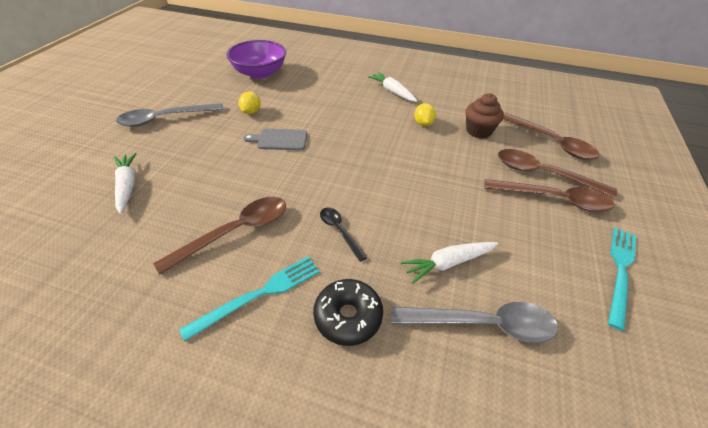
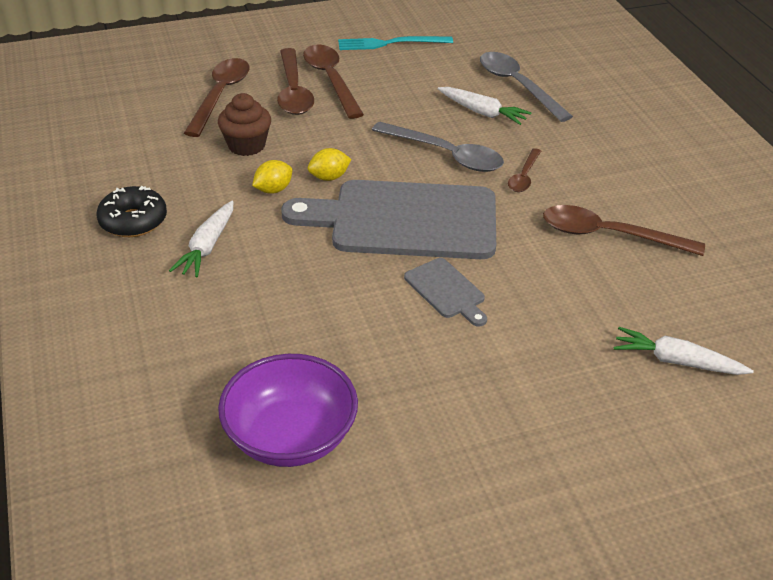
camera: 125 degrees left, 5 degrees down
(127, 186) = (677, 361): white carrot -> white carrot turned 75 degrees clockwise
(165, 119) = (544, 447): grey spoon -> grey spoon (446, 155)
(251, 112) = (418, 361): yellow lemon -> yellow lemon (329, 177)
(259, 294) = (637, 186): turquoise fork -> none
(339, 231) = (524, 176): black spoon -> brown spoon
(348, 316) = (592, 139): black donut -> black donut (133, 221)
(349, 153) = (405, 220): none -> grey cutting board

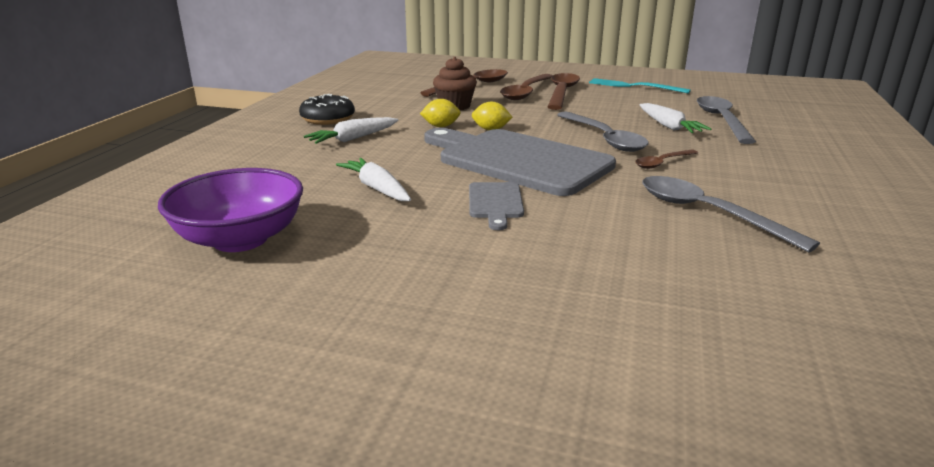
camera: 35 degrees right, 15 degrees down
(609, 235) = (708, 213): brown spoon -> grey spoon
(677, 361) = (679, 318): white carrot -> white carrot (377, 188)

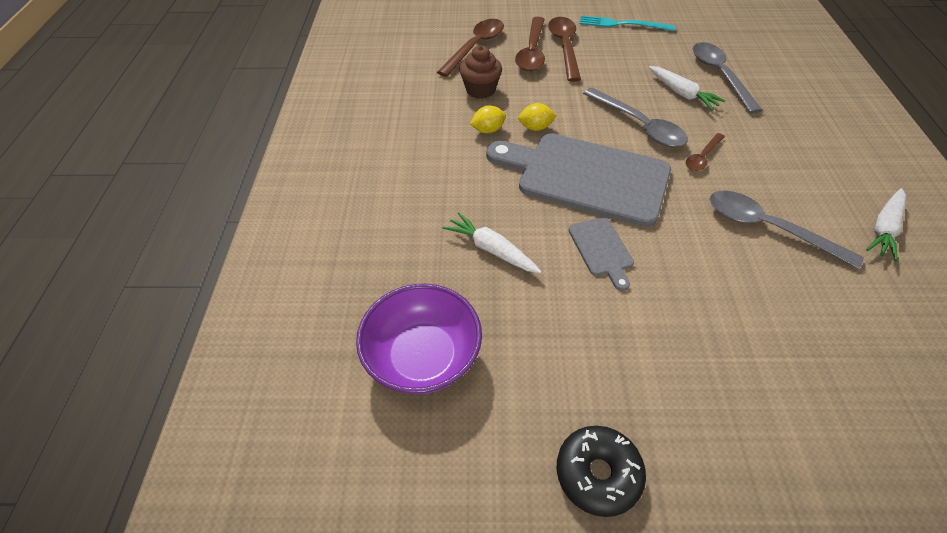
camera: 15 degrees left, 25 degrees up
(328, 119) = (374, 136): black donut -> black donut (598, 474)
(353, 138) = (420, 168): white carrot -> white carrot (884, 229)

